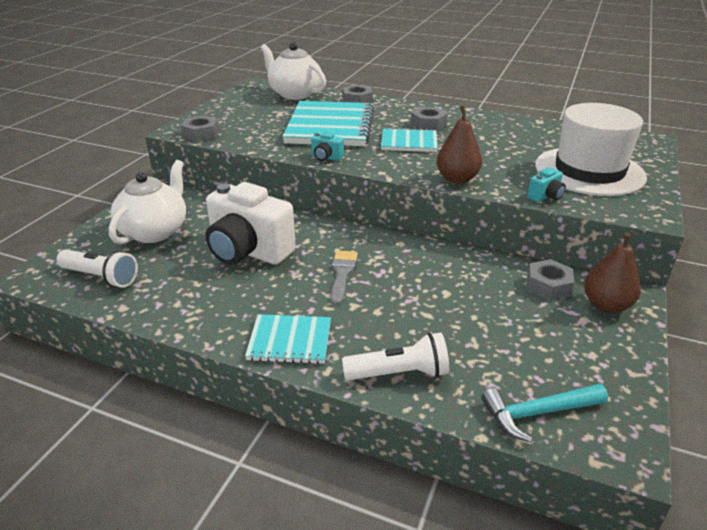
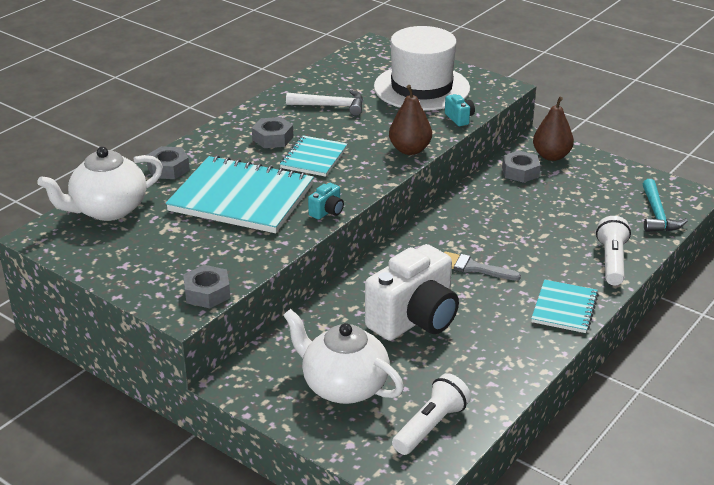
camera: 75 degrees left, 0 degrees up
(505, 137) = (331, 106): none -> white hammer

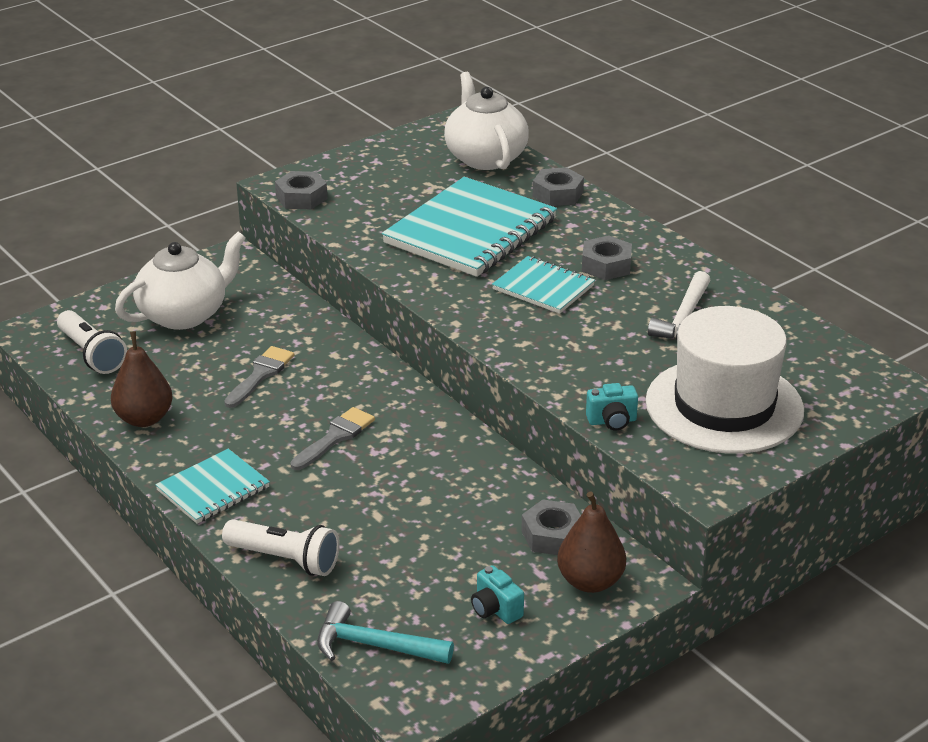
camera: 105 degrees right, 0 degrees up
(327, 212) = (413, 280): turquoise camera -> turquoise camera (495, 609)
(410, 150) = (535, 361): brown pear -> brown pear (144, 419)
(414, 320) = (260, 375): white camera -> grey brush
(564, 308) = (213, 489): turquoise notebook -> turquoise notebook turned 75 degrees counterclockwise

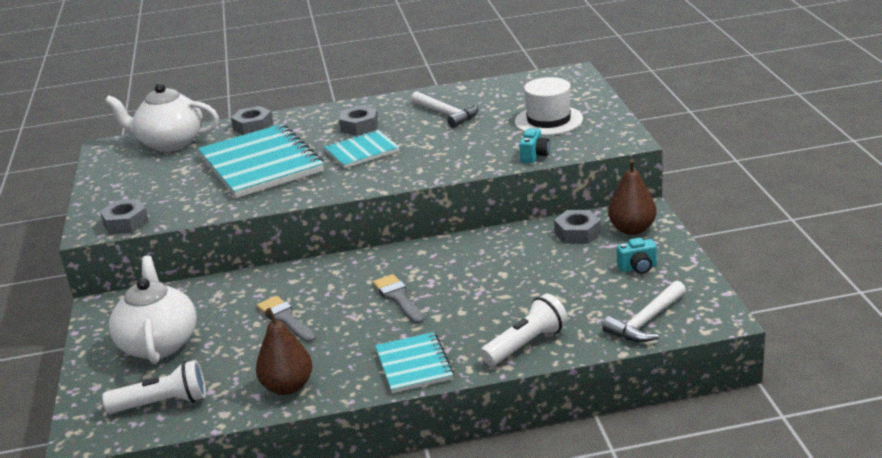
camera: 60 degrees left, 5 degrees down
(375, 645) = (646, 321): turquoise hammer -> white hammer
(724, 406) = (548, 120): white hat -> white hat, size x0.64

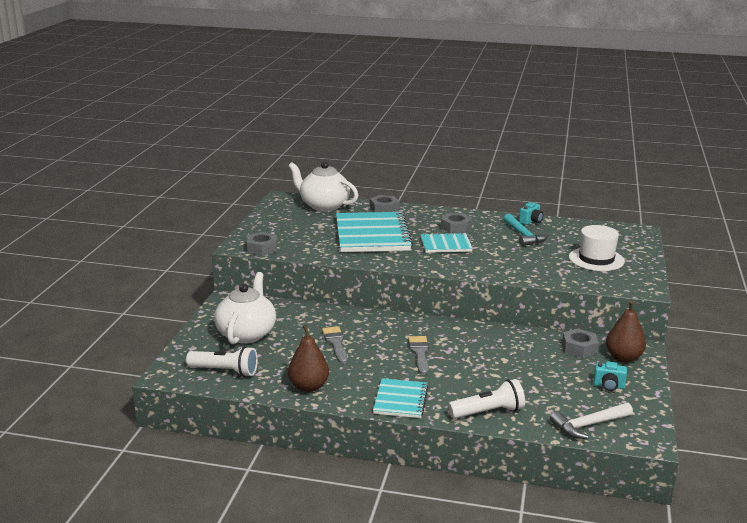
camera: 20 degrees right, 5 degrees down
(446, 114) = (523, 235): white hammer -> turquoise hammer
(534, 156) = (567, 281): turquoise camera -> turquoise camera (531, 221)

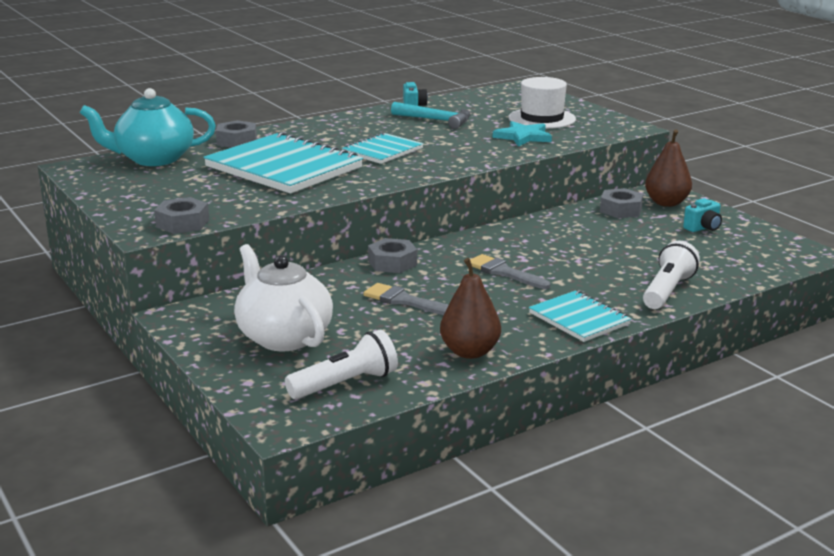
camera: 45 degrees left, 0 degrees up
(323, 206) = (154, 159): white teapot -> turquoise teapot
(456, 228) = (356, 134): grey nut -> grey nut (392, 263)
(552, 267) = (523, 137): none -> turquoise star
(589, 425) = (754, 263): white hammer -> none

